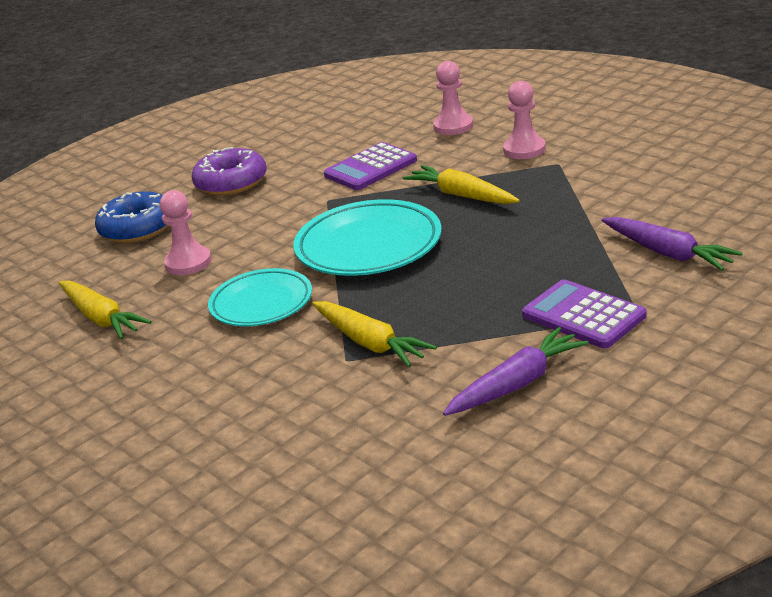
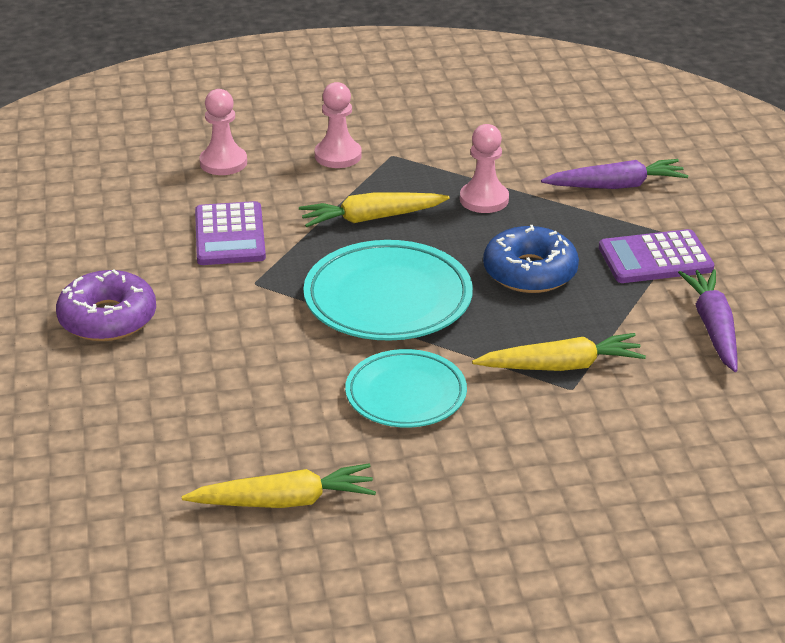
camera: 60 degrees left, 5 degrees up
(137, 228) = (109, 412): blue donut -> blue donut (530, 272)
(188, 263) = (250, 407): pink pawn -> pink pawn (484, 199)

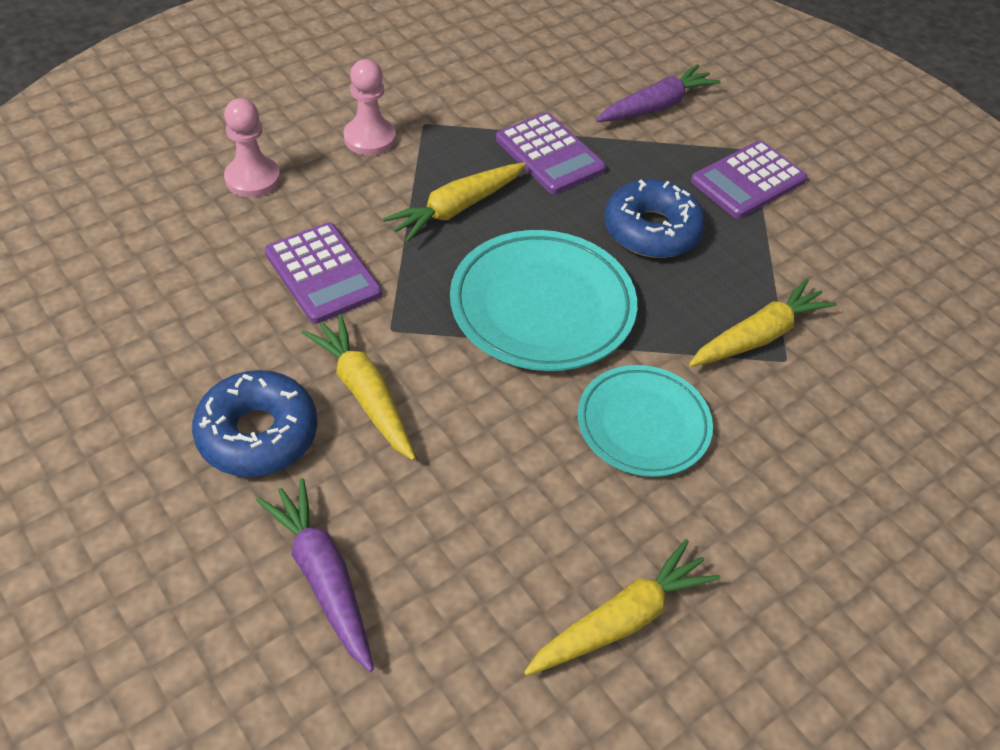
camera: 30 degrees left, 15 degrees up
(108, 318) = (258, 434): purple donut -> blue donut
(202, 316) = (364, 393): none -> yellow carrot
(484, 199) = (549, 154): pink pawn -> purple calculator
(713, 327) = (851, 246): purple carrot -> purple carrot (323, 577)

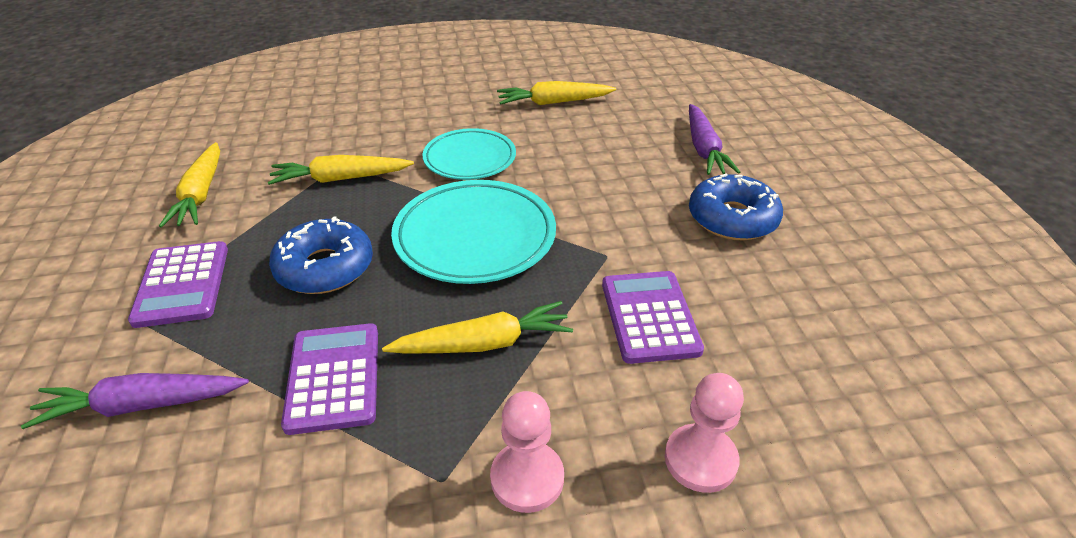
camera: 150 degrees left, 10 degrees down
(364, 393) = (647, 221): yellow carrot -> yellow carrot (201, 194)
(748, 181) = (182, 284): purple calculator -> purple calculator turned 90 degrees clockwise

